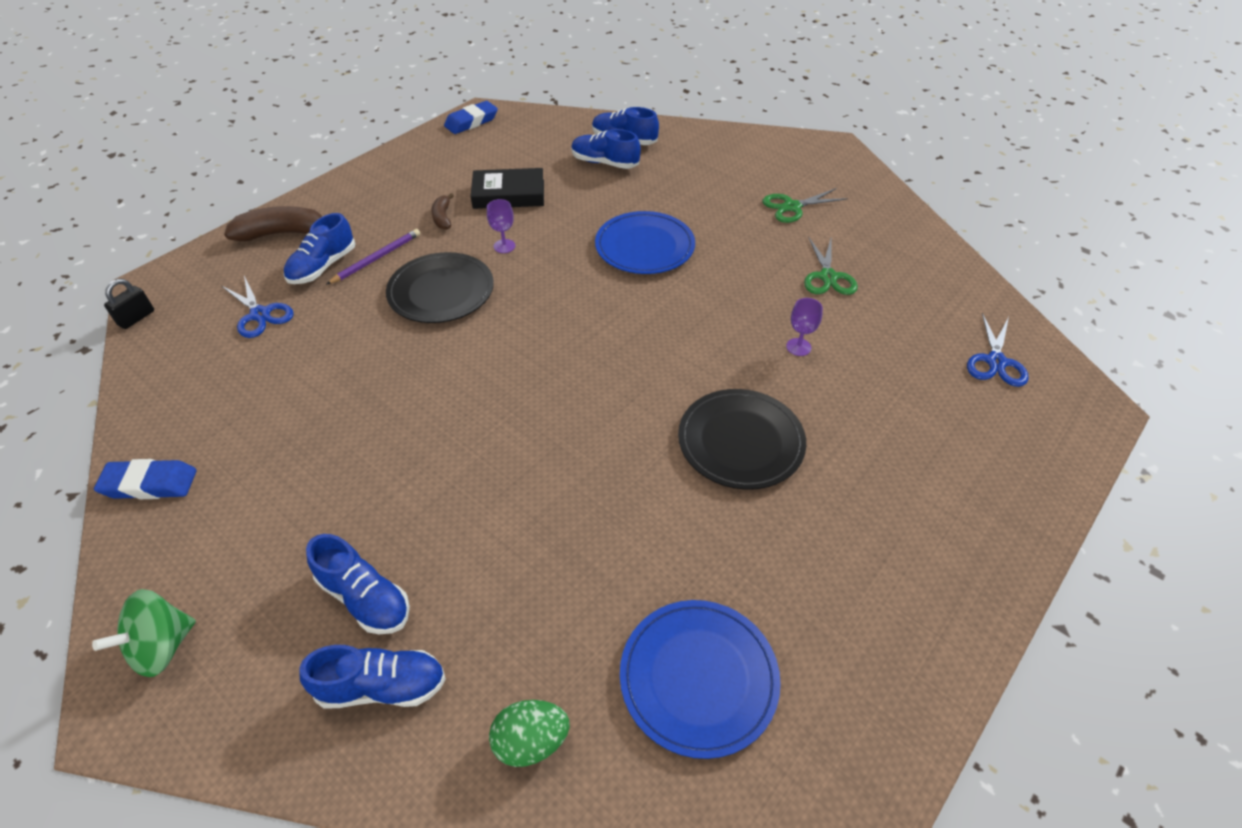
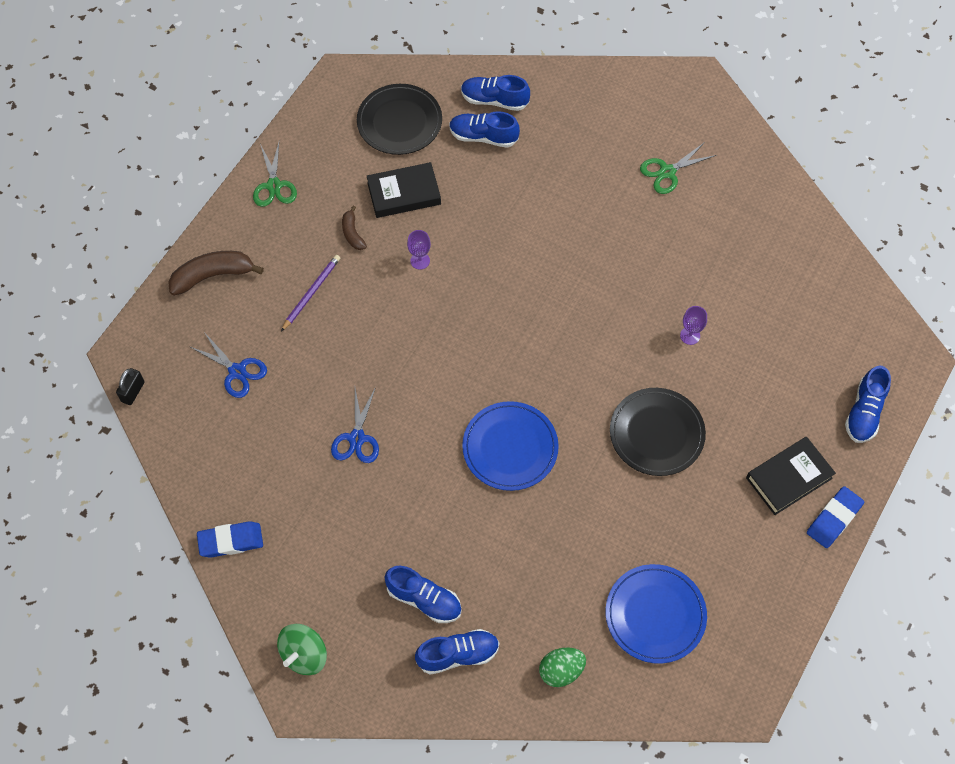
camera: 10 degrees left, 15 degrees up
(323, 267) = (267, 310): blue shoe -> blue shoe (864, 412)
(441, 291) = (382, 322): black plate -> black plate (399, 122)
(471, 122) = (335, 94): blue eraser -> blue eraser (833, 519)
(644, 246) = (544, 242): blue plate -> blue plate (510, 447)
(828, 277) = (707, 254): green scissors -> green scissors (274, 186)
(919, 519) = (789, 478): none -> black book
(996, 362) = (844, 326): blue scissors -> blue scissors (357, 438)

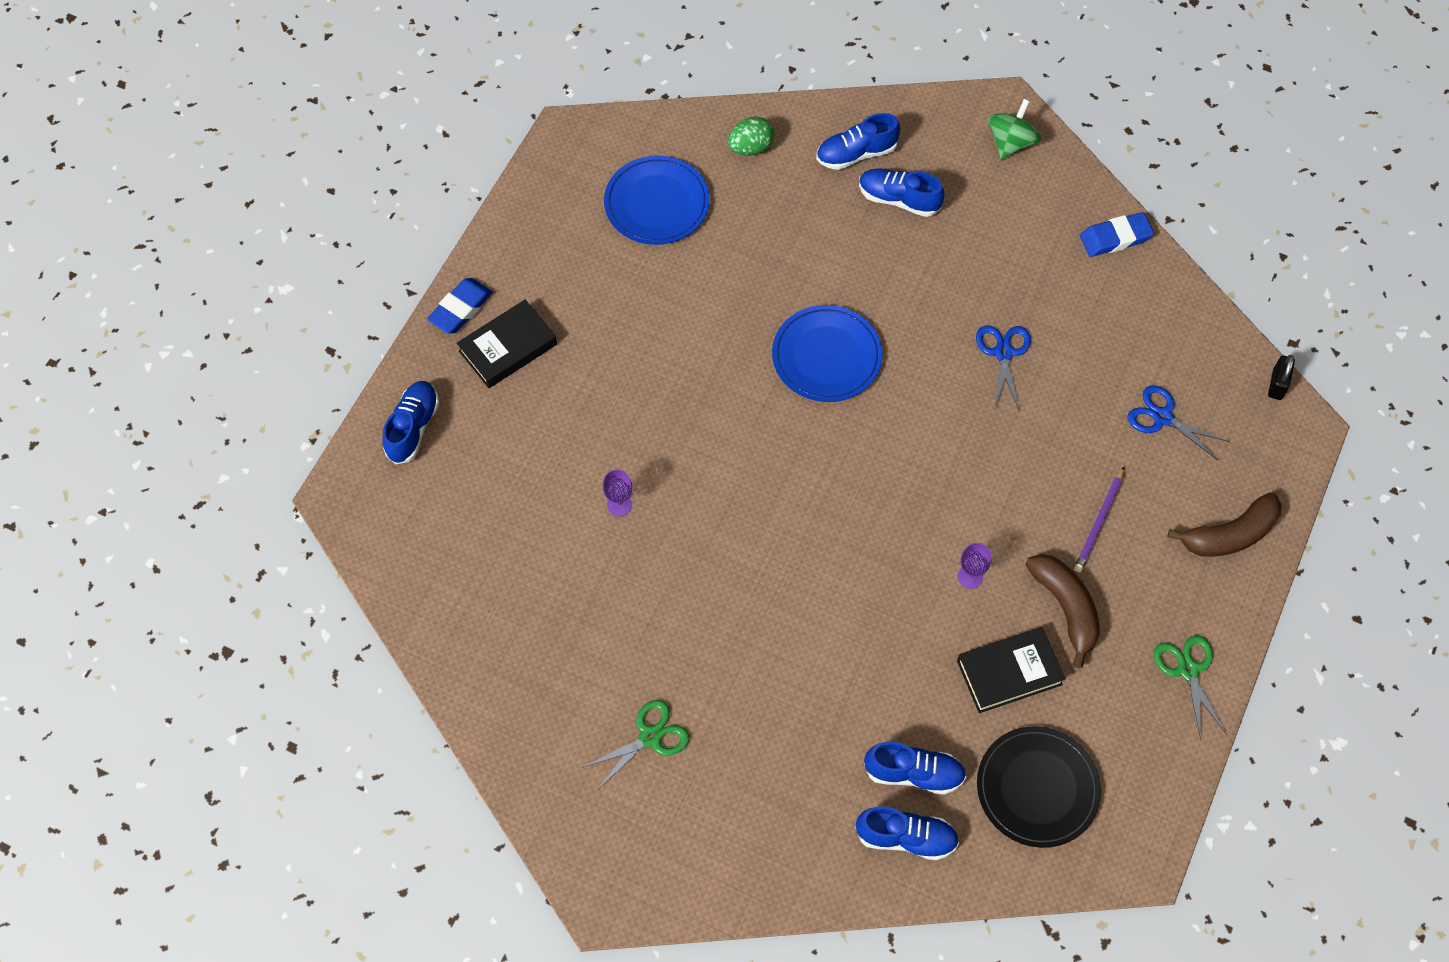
camera: 175 degrees right, 0 degrees up
(352, 233) = (1065, 608): brown banana -> brown banana, size x1.82
(656, 433) = (658, 385): black plate -> none

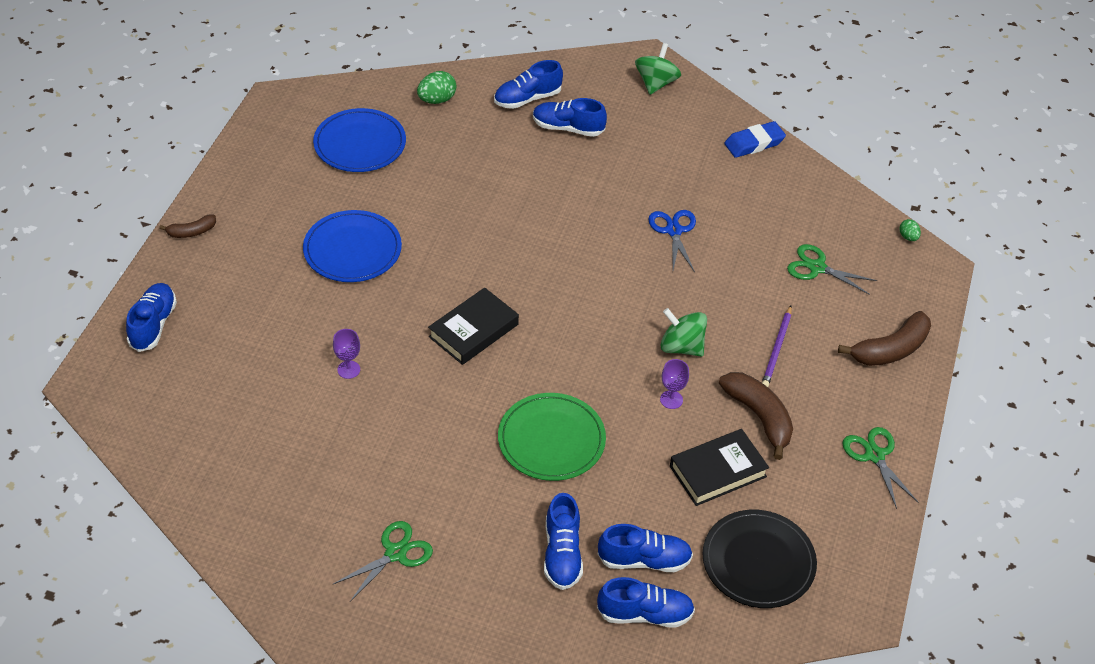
camera: 10 degrees left, 15 degrees down
(461, 309) = (191, 232): blue eraser -> brown banana
(508, 348) = (236, 258): black book -> black book (473, 330)
(826, 356) = (521, 244): blue plate -> blue plate (352, 249)
(826, 756) = (562, 554): none -> blue shoe
(831, 615) = (551, 440): none -> green plate
(991, 509) = (681, 347): none -> green spinning top
(1162, 417) = (817, 268): blue scissors -> green scissors
(1277, 384) = (908, 237): black padlock -> green egg

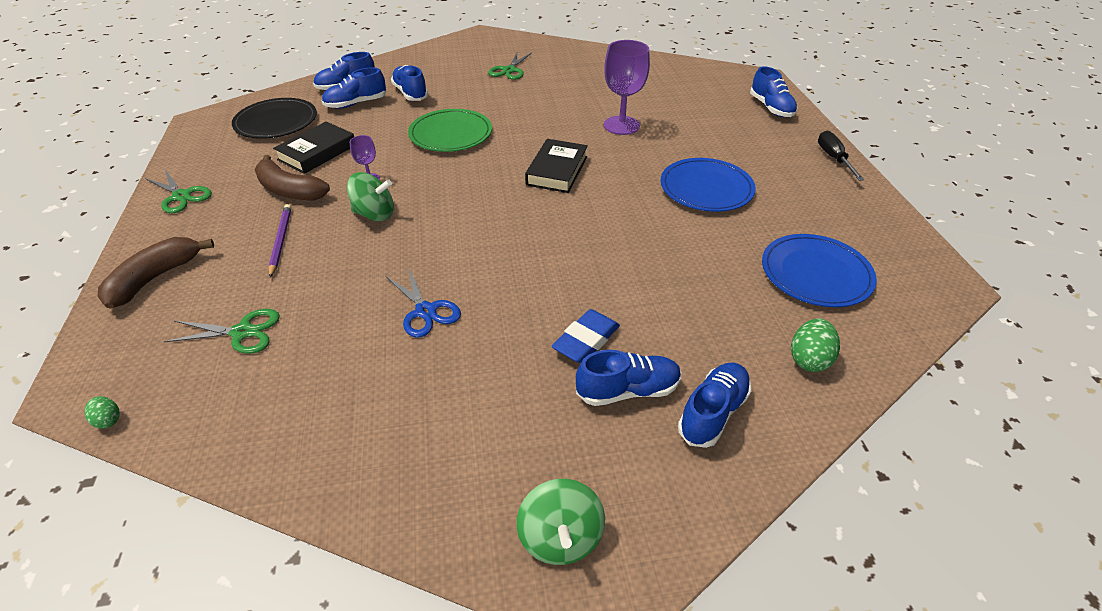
camera: 155 degrees right, 5 degrees down
(191, 232) = (833, 158): brown banana -> black screwdriver
(348, 369) = (621, 125): purple goblet -> purple goblet, size x2.02
(754, 143) = (359, 484): blue eraser -> blue eraser (586, 340)

